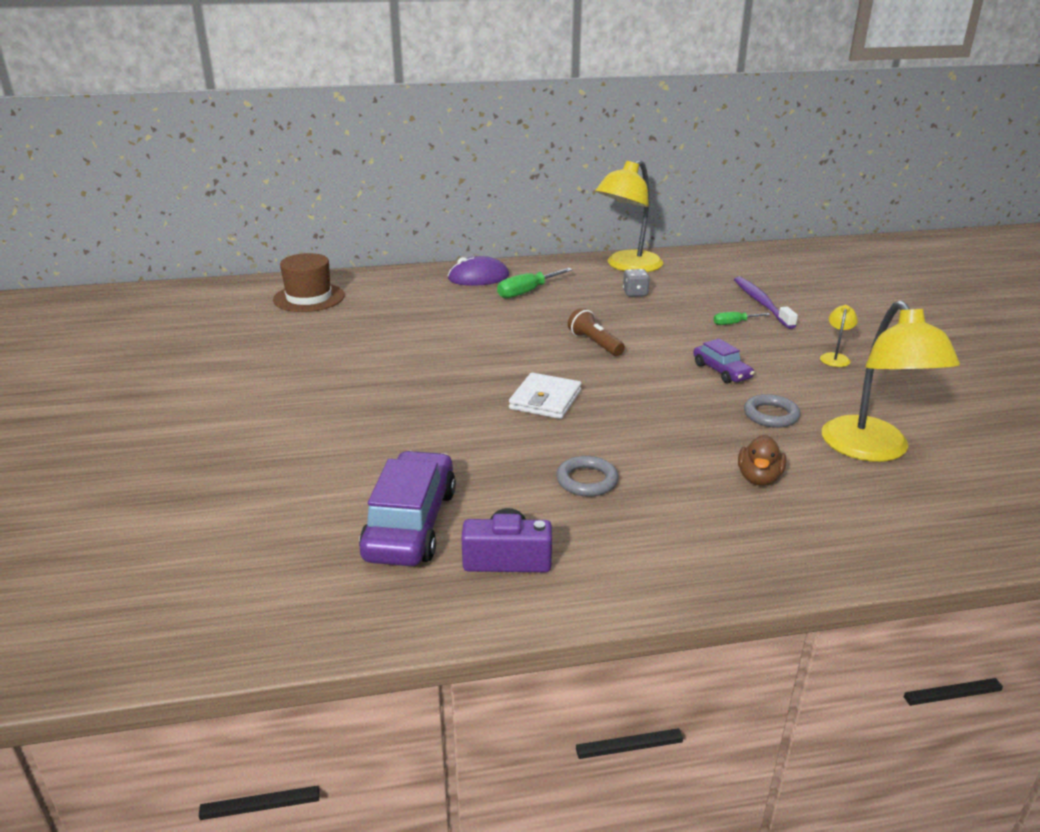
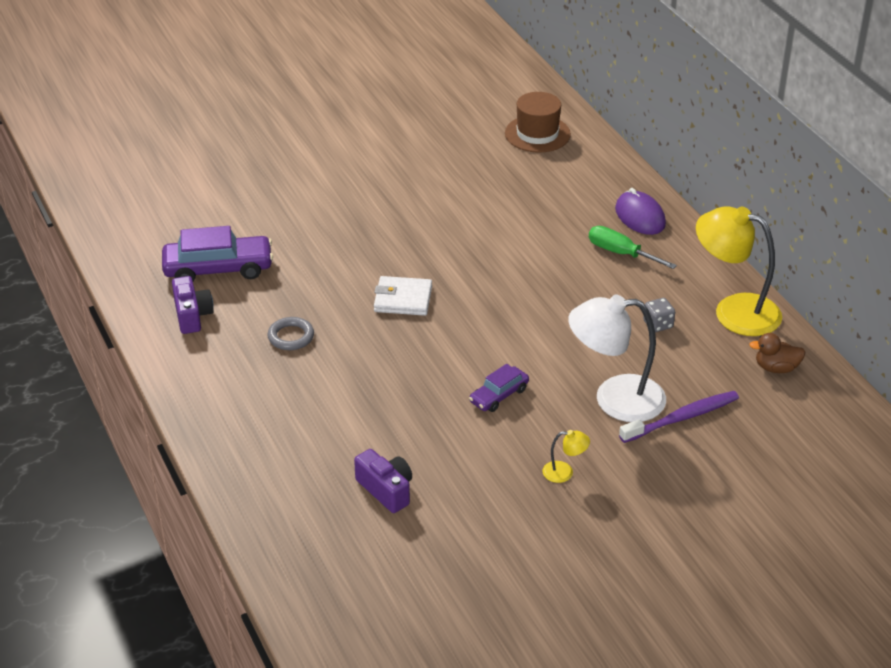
camera: 75 degrees right, 10 degrees up
(595, 343) = (522, 312): brown flashlight -> none
(734, 323) = (615, 399): green screwdriver -> white lamp
(758, 478) = (321, 423): brown duck -> brown duck (776, 368)
(771, 415) = (425, 429): grey ring -> none
(872, 450) = (386, 490): yellow lamp -> purple camera

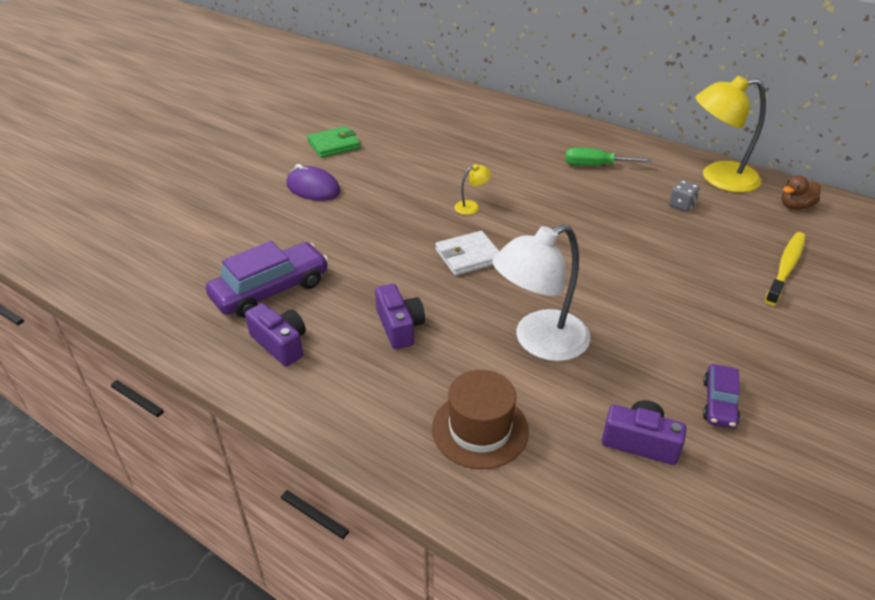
camera: 30 degrees left, 0 degrees up
(291, 337) = (399, 327): grey ring -> purple camera
(386, 143) = (334, 145): none -> green wallet
(499, 395) = (634, 306): purple car -> purple car (719, 403)
(537, 134) = (445, 107): brown hat -> brown hat (480, 429)
(564, 472) = (762, 351): yellow lamp -> yellow lamp (471, 206)
(615, 399) = (722, 273): white lamp -> white lamp (539, 342)
(640, 217) = (579, 138): purple mouse -> purple mouse (313, 188)
(682, 418) = (786, 268): purple toothbrush -> yellow toothbrush

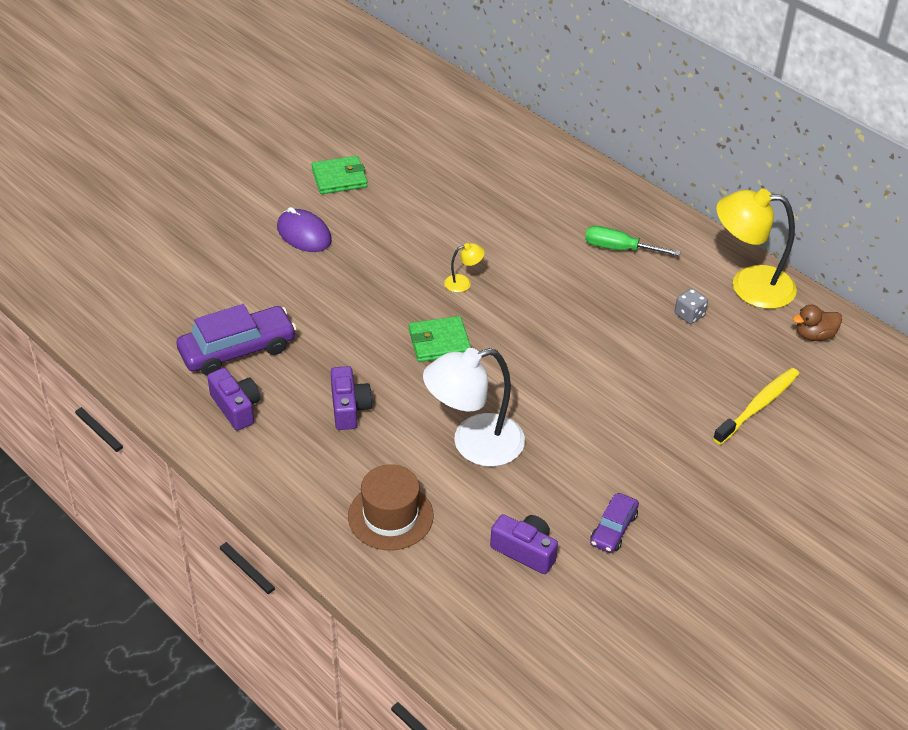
camera: 10 degrees right, 5 degrees up
(468, 256) = (439, 342): white wallet -> green wallet

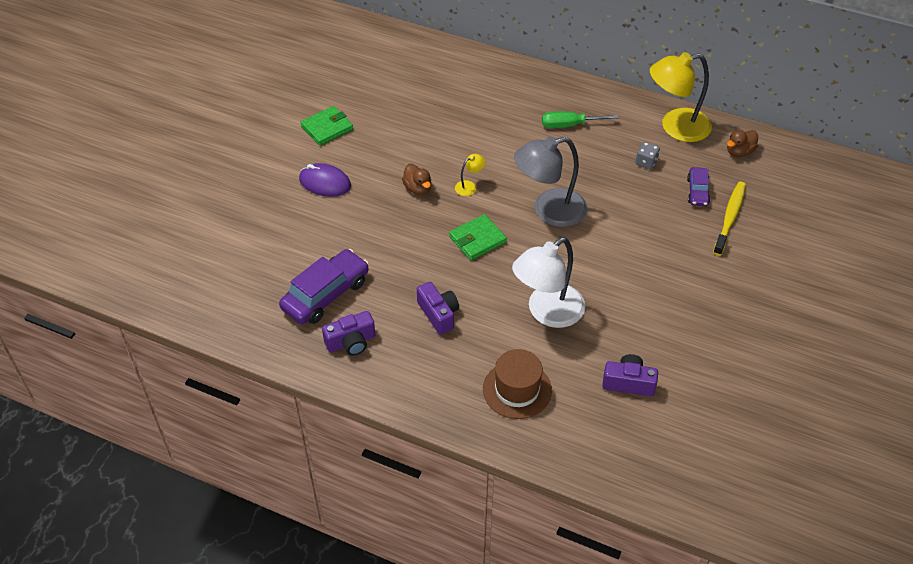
camera: 20 degrees left, 5 degrees up
(236, 407) = (351, 342): purple camera -> purple camera turned 120 degrees clockwise
(403, 269) = (418, 188): none -> brown duck
(540, 335) = (549, 210): none -> grey lamp
(613, 529) = (681, 344): purple car -> purple car (697, 191)

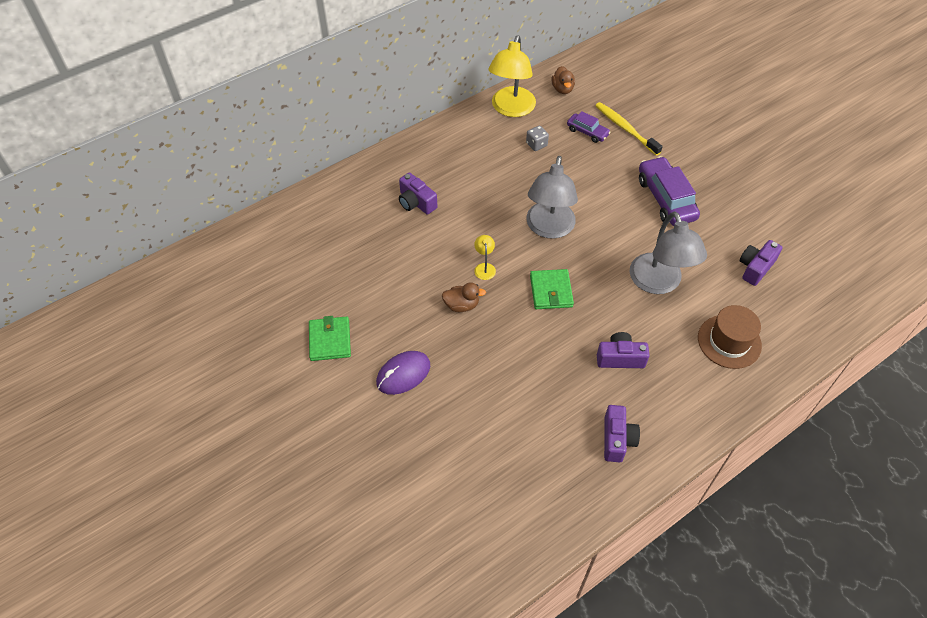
camera: 60 degrees left, 5 degrees up
(326, 294) = (548, 435): purple car -> purple car (665, 199)
(506, 114) = (416, 202): none -> purple camera
(547, 312) = (659, 283): white lamp -> grey lamp
(569, 125) = (460, 169): green screwdriver -> none

